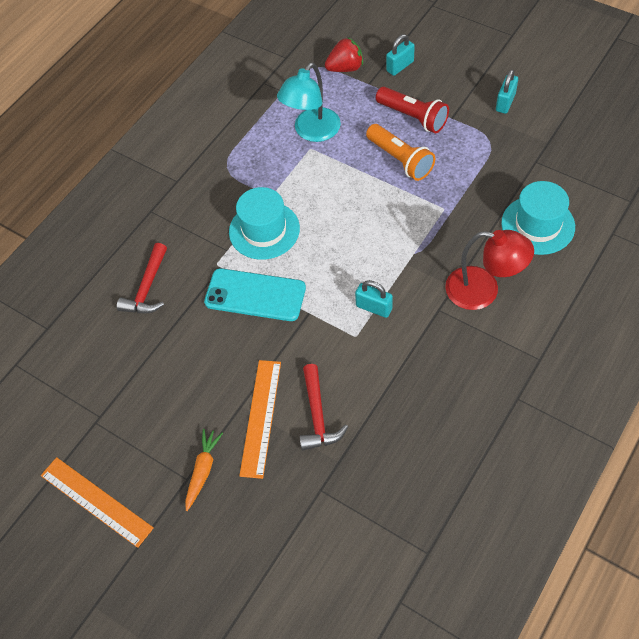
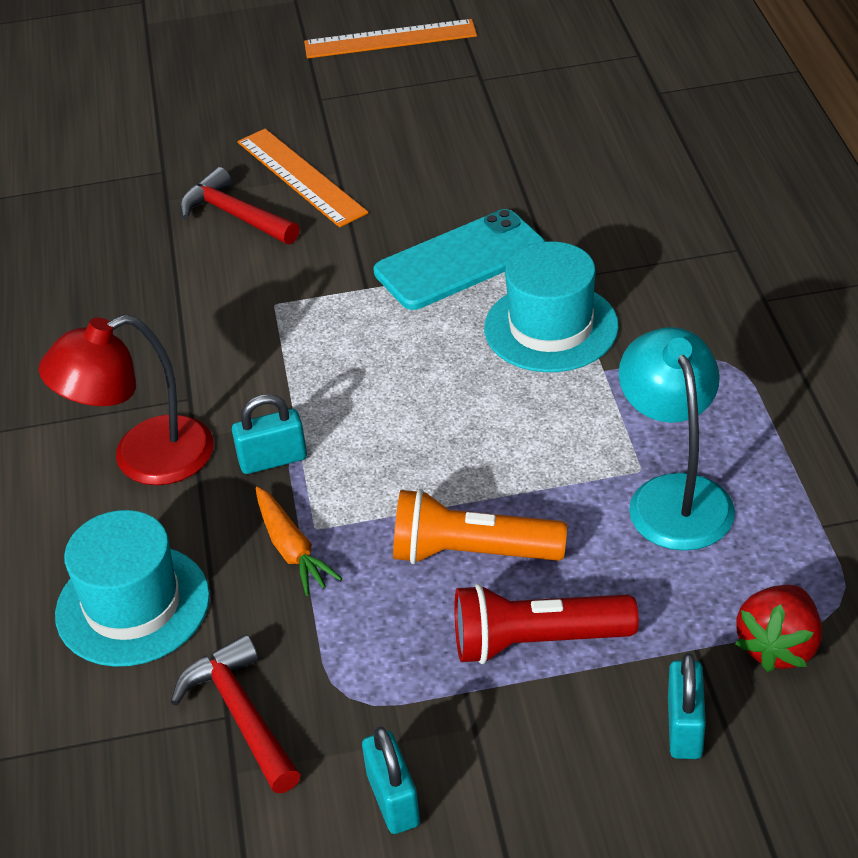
camera: 135 degrees right, 15 degrees down
(147, 288) = (605, 185): red hammer -> red hammer (241, 714)
(203, 470) = (311, 112): orange carrot -> orange carrot (292, 549)
(374, 307) = (284, 345): turquoise padlock -> turquoise padlock (273, 460)

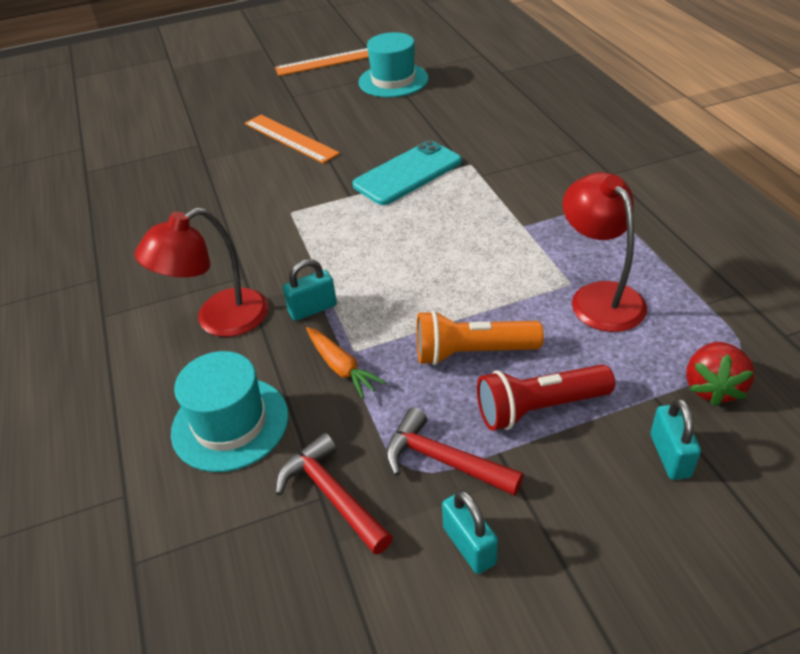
camera: 10 degrees left, 0 degrees up
(235, 215) = (252, 164): red hammer -> red hammer (443, 460)
(551, 327) = (479, 205): turquoise hat -> turquoise hat (393, 80)
(674, 495) = (599, 296): turquoise lamp -> red lamp

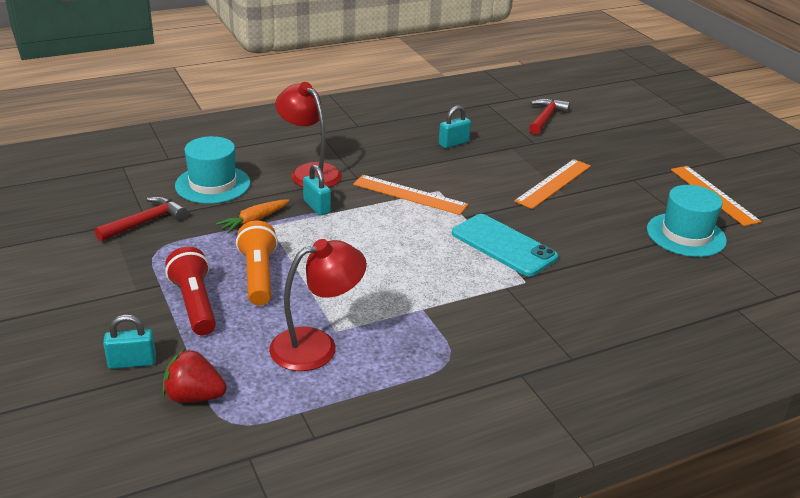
camera: 80 degrees right, 10 degrees down
(296, 233) = (409, 195): none -> orange ruler
(443, 460) = (159, 262): red hammer -> red hammer (545, 118)
(469, 545) = (91, 270): turquoise padlock -> turquoise padlock (453, 143)

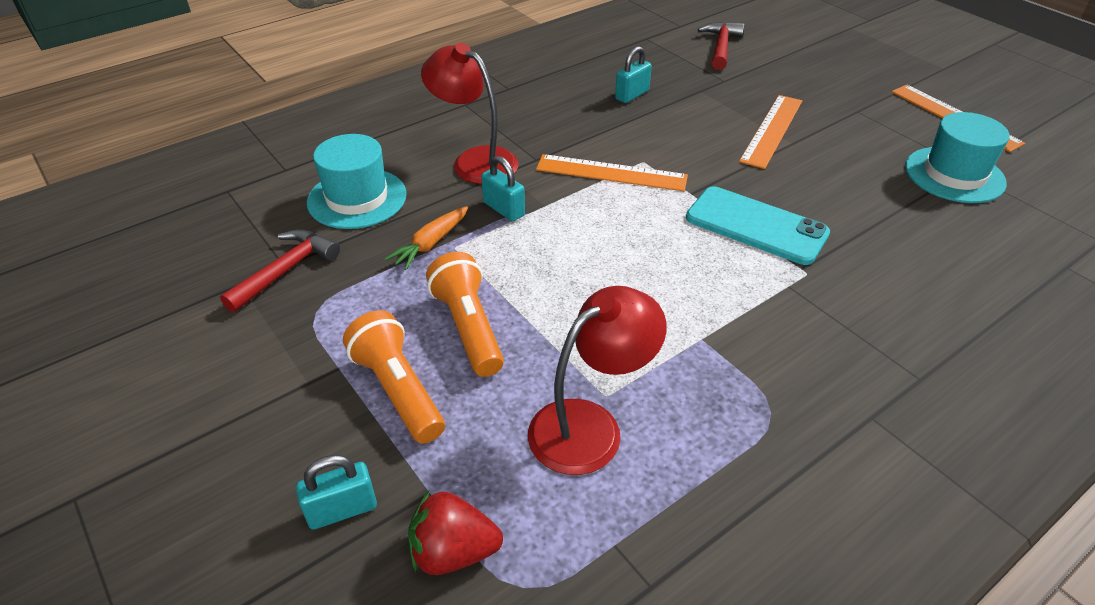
camera: 10 degrees left, 10 degrees up
(194, 304) = (398, 390): red flashlight -> orange flashlight

